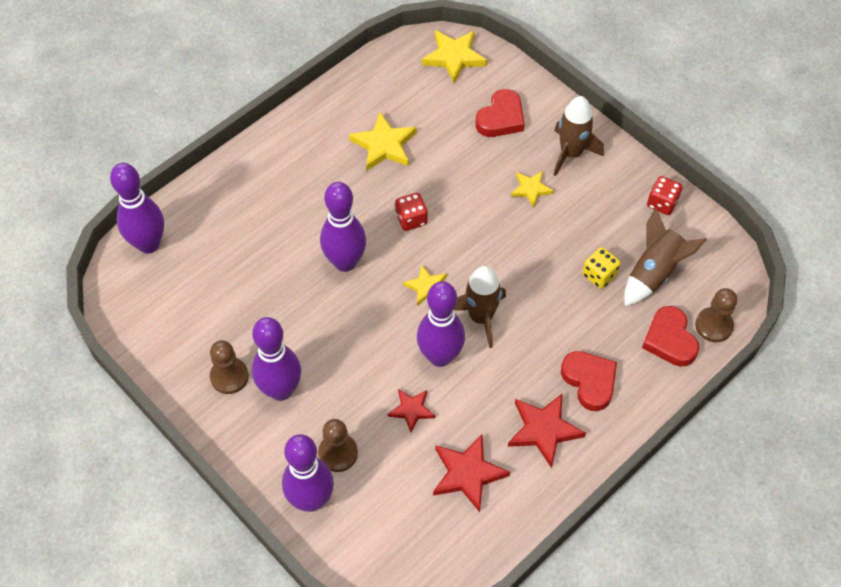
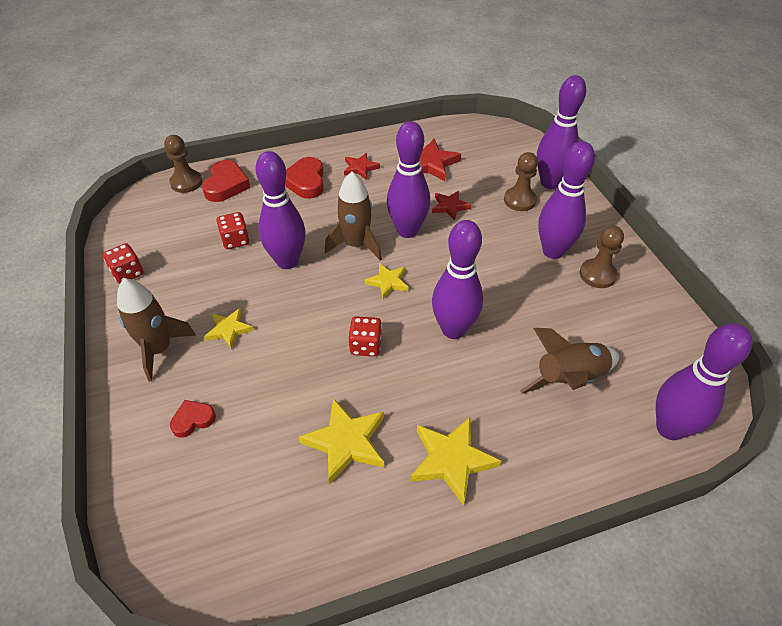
camera: 155 degrees left, 10 degrees down
(454, 57) = (177, 538): yellow star -> yellow star (451, 460)
(501, 118) = (193, 420): red heart -> red heart, size x0.60
(532, 272) = (287, 261): none -> purple bowling pin
(543, 430) = (360, 168): red star -> red star, size x0.61
(599, 275) = (235, 240): yellow dice -> red dice
(654, 273) = (192, 227): brown rocket -> brown rocket (569, 379)

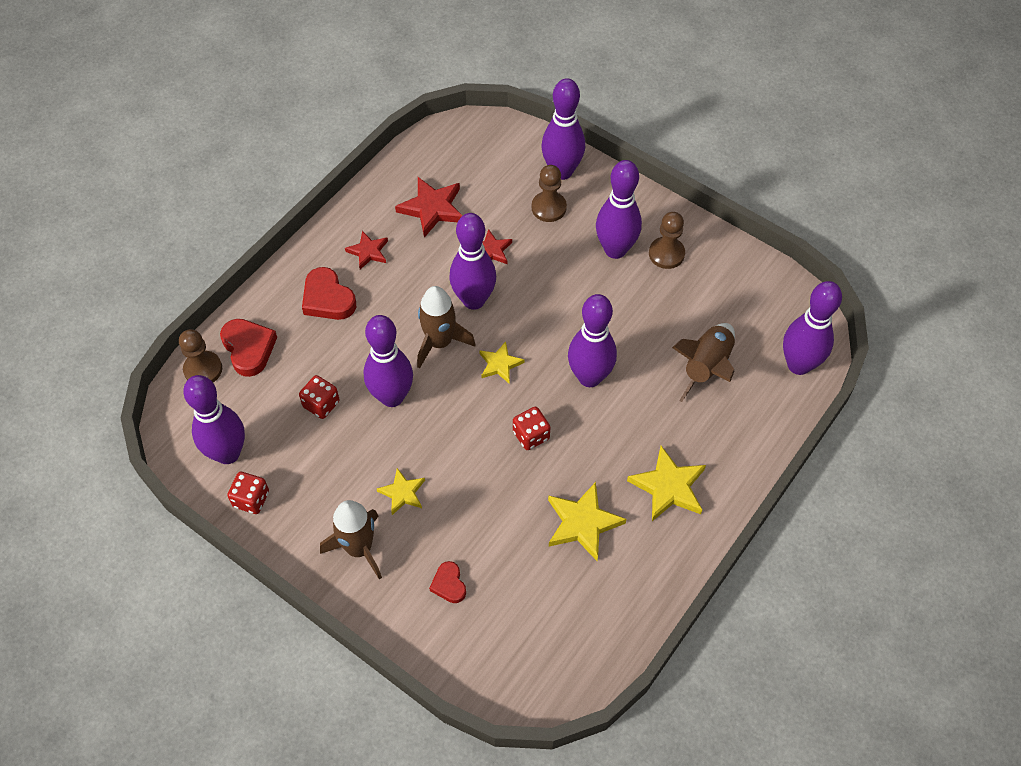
camera: 35 degrees left, 10 degrees up
(146, 237) = (228, 453): none -> purple bowling pin
(193, 420) = (449, 584): red heart -> red heart turned 45 degrees counterclockwise

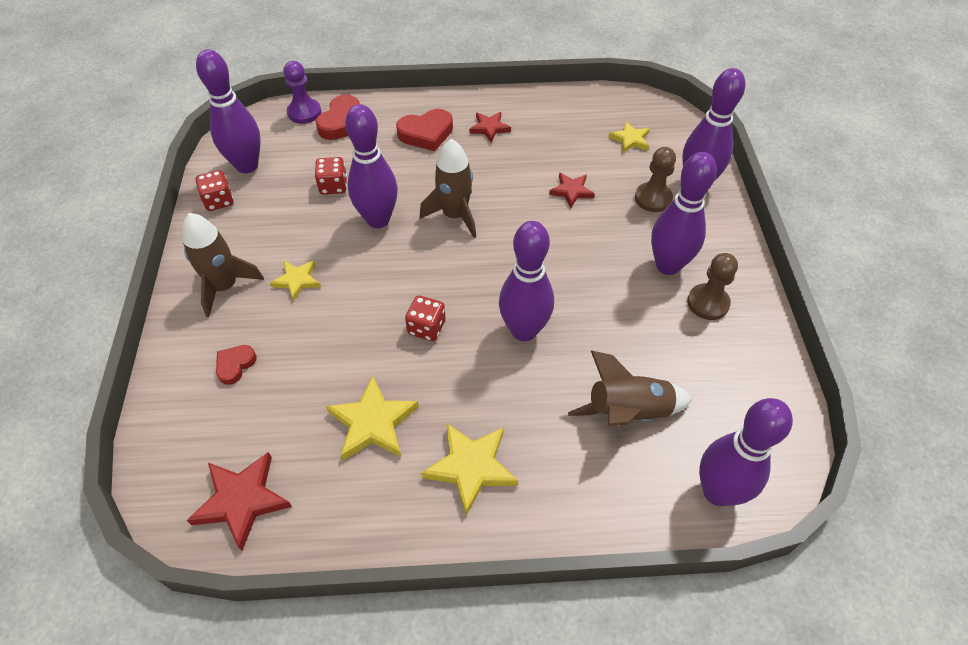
camera: 50 degrees right, 5 degrees down
(203, 369) = (304, 112): brown pawn -> purple pawn
(328, 299) = (426, 133): red heart -> red heart turned 120 degrees counterclockwise
(432, 208) = (567, 136): red star -> red star (242, 500)
(474, 300) = (515, 210): purple bowling pin -> none
(500, 364) = (473, 263): yellow star -> yellow star (630, 139)

